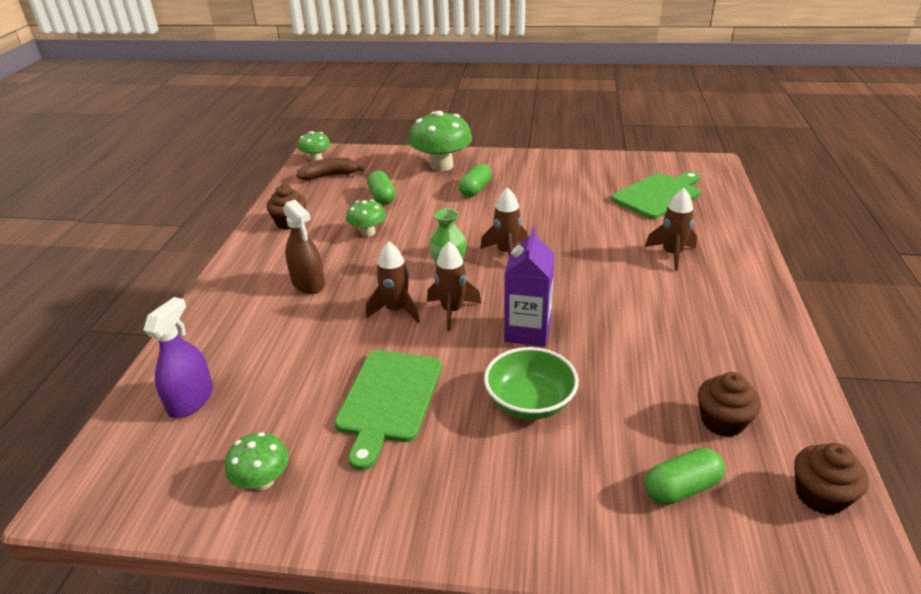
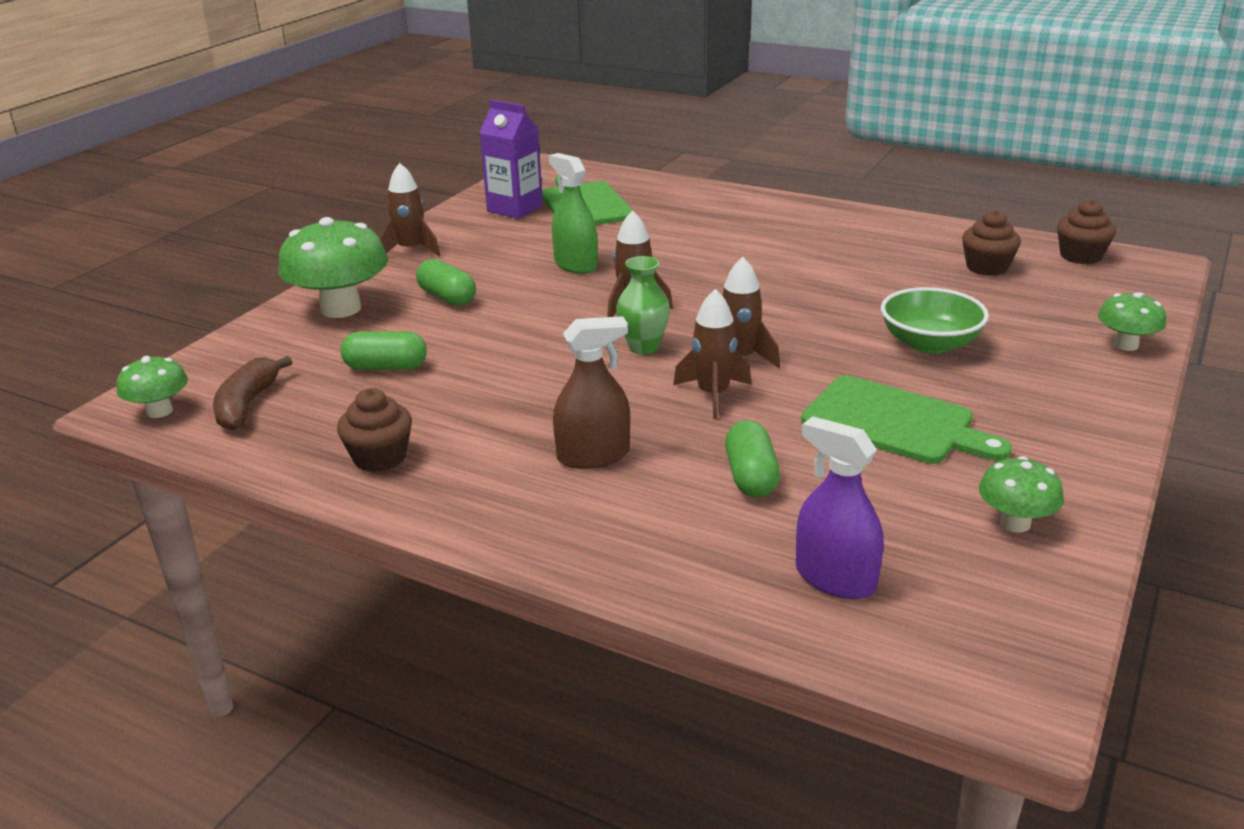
camera: 70 degrees left, 5 degrees down
(368, 232) = (487, 391): green mushroom -> green mushroom (1125, 345)
(527, 331) = (807, 323): purple carton -> purple carton (515, 209)
(554, 217) = (575, 264): none -> green spray bottle
(671, 254) = (713, 226): brown rocket -> brown rocket (410, 250)
(681, 488) = (1065, 302): green capsule -> green capsule (751, 476)

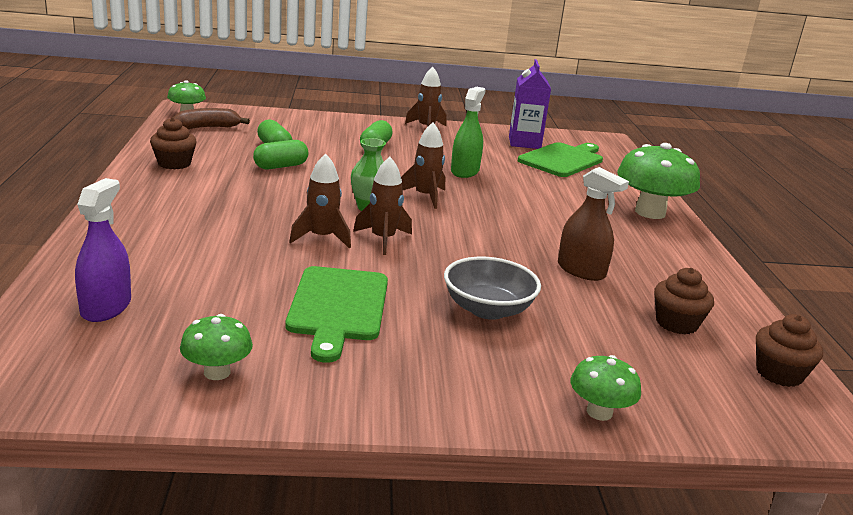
camera: 55 degrees right, 5 degrees down
(341, 309) = (332, 126): green mushroom -> green mushroom (650, 212)
(593, 455) = (214, 214): brown spray bottle -> brown spray bottle (581, 270)
(751, 476) = (220, 264): green capsule -> green capsule (281, 166)
(929, 343) = (488, 309): green bowl -> grey bowl

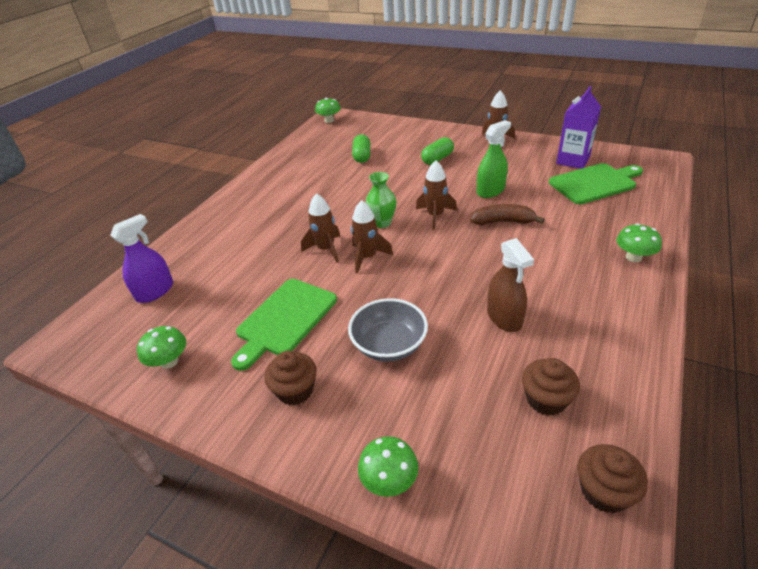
camera: 35 degrees right, 15 degrees up
(174, 163) = (286, 168): brown cupcake -> brown cupcake (295, 390)
(207, 128) = (332, 135): brown banana -> brown banana (503, 222)
(281, 166) = (352, 175): green capsule -> none
(650, 212) = (633, 257): green mushroom -> green mushroom, size x0.54

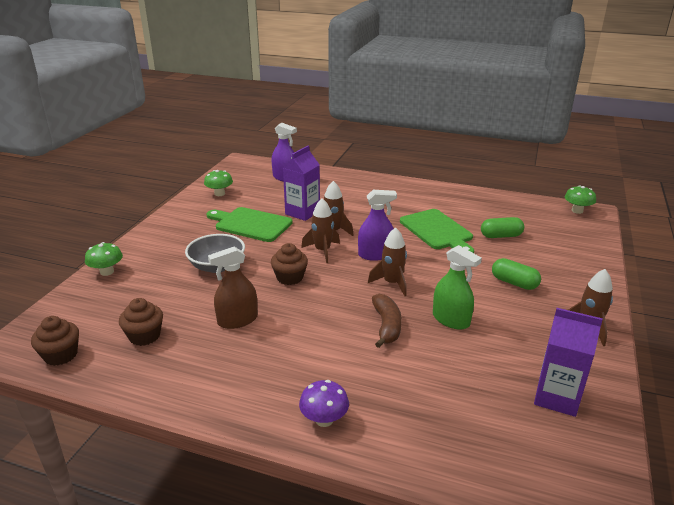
camera: 80 degrees right, 10 degrees down
(270, 273) = (302, 212): none -> purple carton
(295, 390) = (185, 235): brown cupcake -> brown cupcake (290, 277)
(382, 223) = (375, 255): green vase -> purple spray bottle
(595, 183) = (495, 411): green cutting board -> green cutting board (437, 231)
(633, 257) = (324, 419): green mushroom -> purple mushroom

